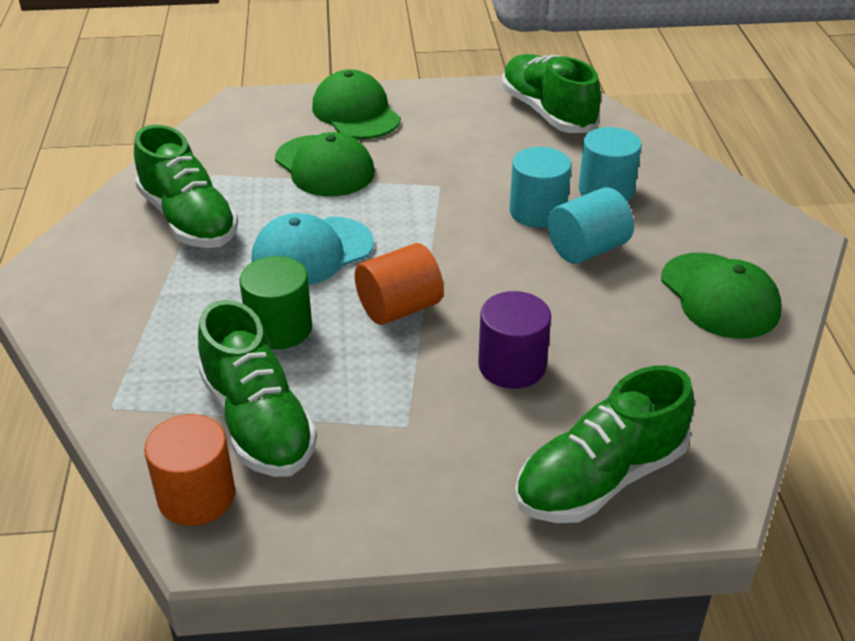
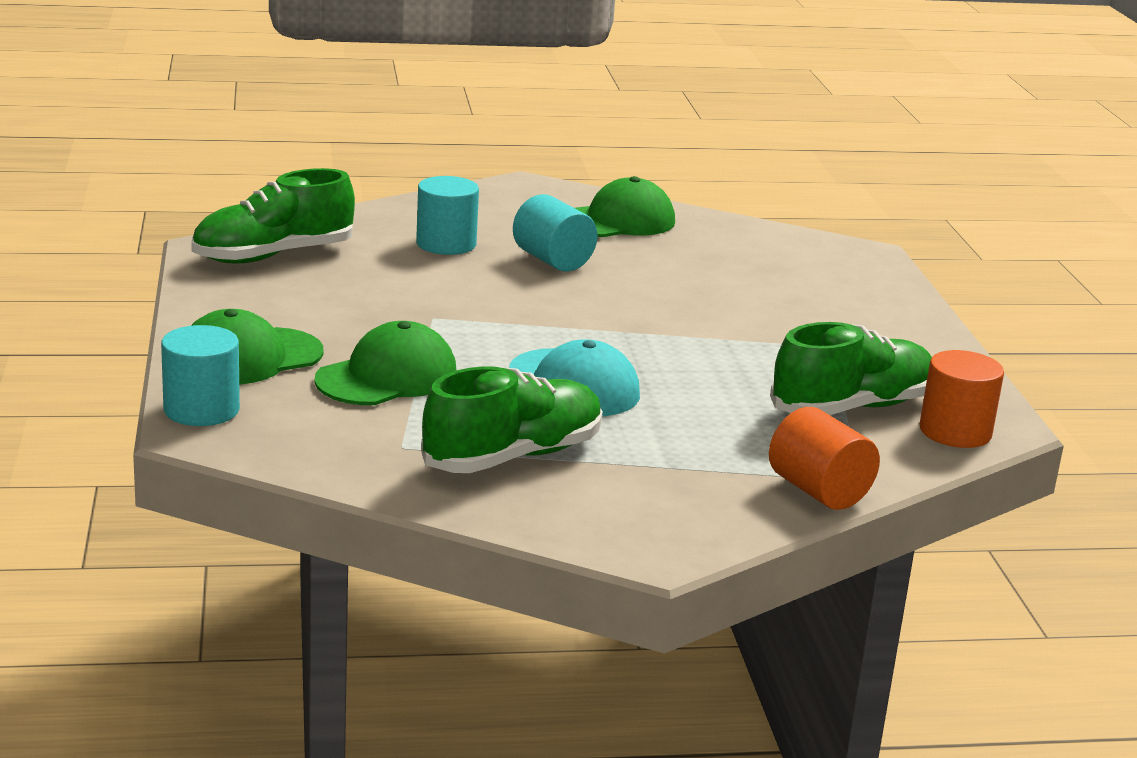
camera: 95 degrees left, 15 degrees down
(279, 328) = (712, 400): green cylinder -> none
(399, 308) = (665, 344): orange cylinder -> orange cylinder (819, 491)
(512, 366) = (736, 302): purple cylinder -> none
(537, 211) = (487, 275): turquoise cylinder -> turquoise cylinder (201, 410)
(600, 479) = (858, 282): green shoe -> none

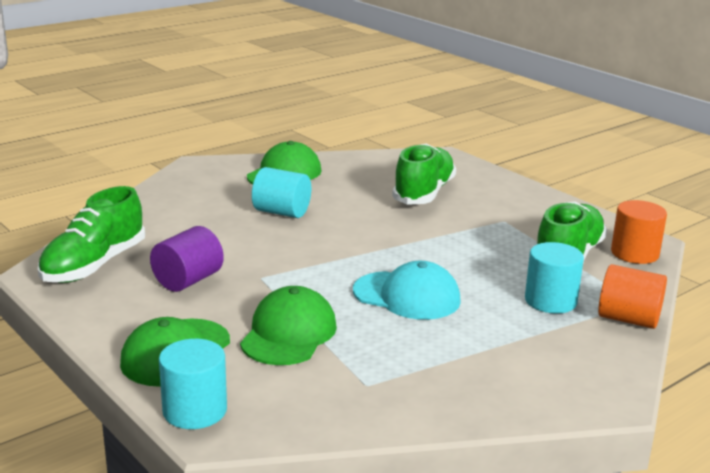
camera: 30 degrees left, 0 degrees up
(350, 298) = (188, 280): none -> purple cylinder
(446, 244) = (201, 220): turquoise cylinder -> turquoise cylinder (550, 301)
(513, 456) = (442, 364): green shoe -> green shoe (424, 193)

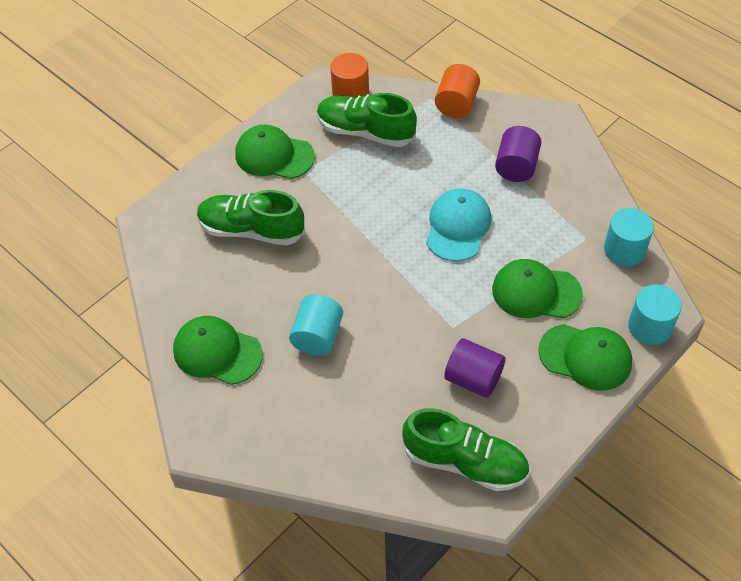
camera: 95 degrees left, 30 degrees up
(508, 349) = (516, 166): none -> purple cylinder
(527, 208) = (274, 155): none -> green cap
(550, 301) = (441, 143): turquoise cylinder -> turquoise cylinder (624, 250)

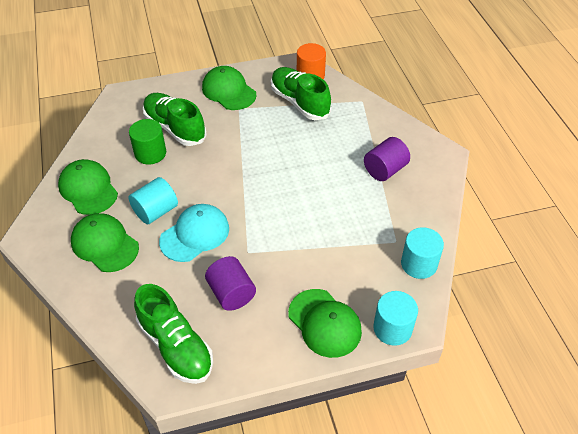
camera: 30 degrees right, 5 degrees down
(250, 274) = (150, 153): none -> green cylinder
(456, 104) = (376, 112): orange cylinder -> none
(458, 226) = (309, 189): turquoise cap -> turquoise cap (195, 234)
(536, 292) = (327, 259): green cap -> green cap (105, 244)

